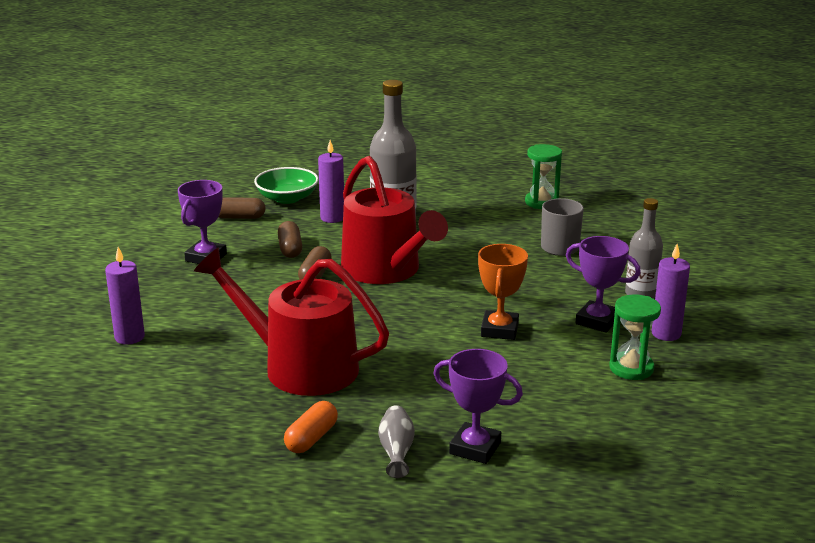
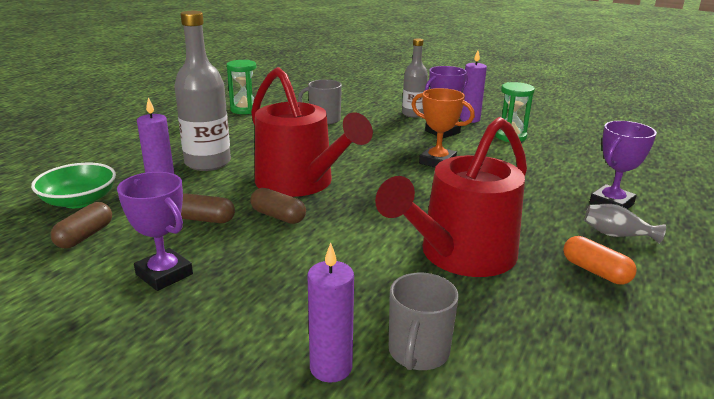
camera: 70 degrees left, 0 degrees up
(157, 365) = (418, 352): none -> grey mug
(385, 270) = (300, 183): red watering can -> red watering can turned 60 degrees clockwise

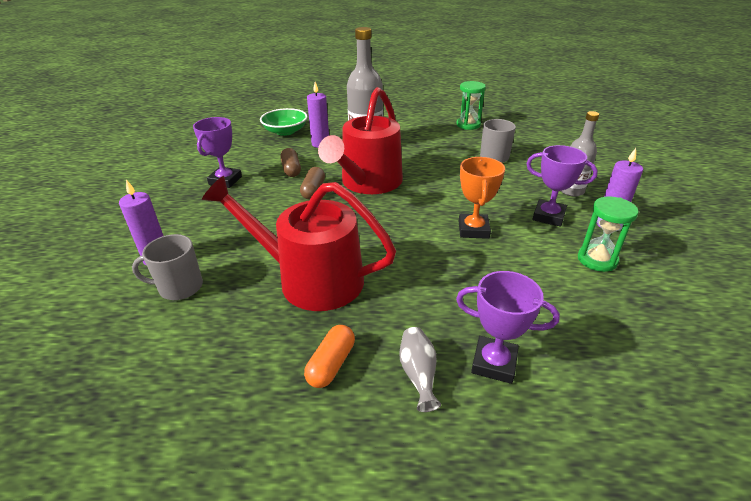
camera: 65 degrees right, 10 degrees up
(85, 236) = (250, 147): brown capsule -> none

